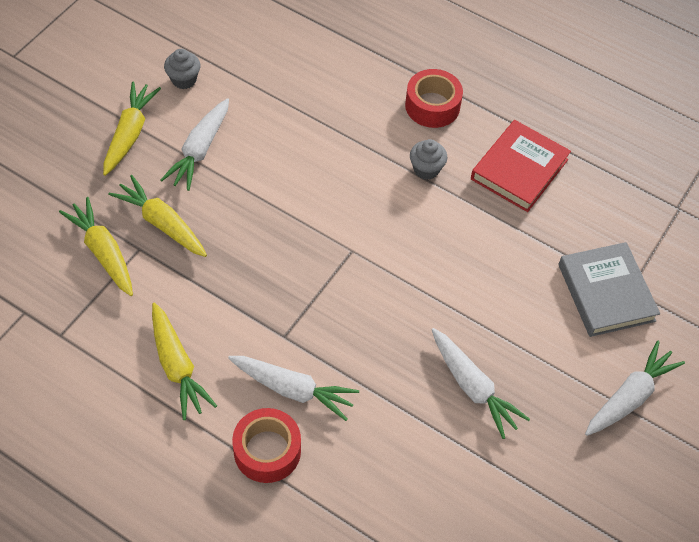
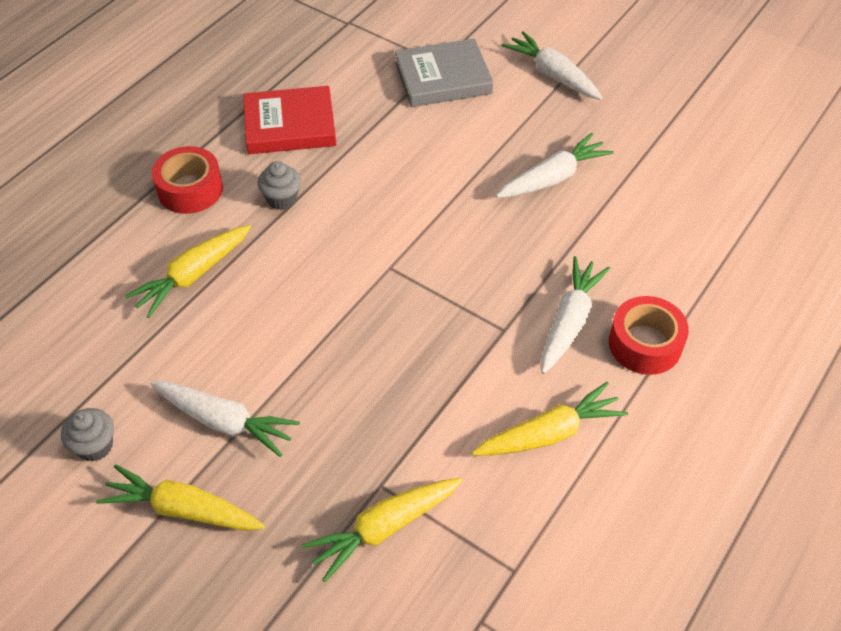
camera: 85 degrees left, 5 degrees down
(162, 223) = (341, 460): yellow carrot -> yellow carrot (193, 275)
(519, 169) = (290, 125): red book -> red book turned 45 degrees counterclockwise

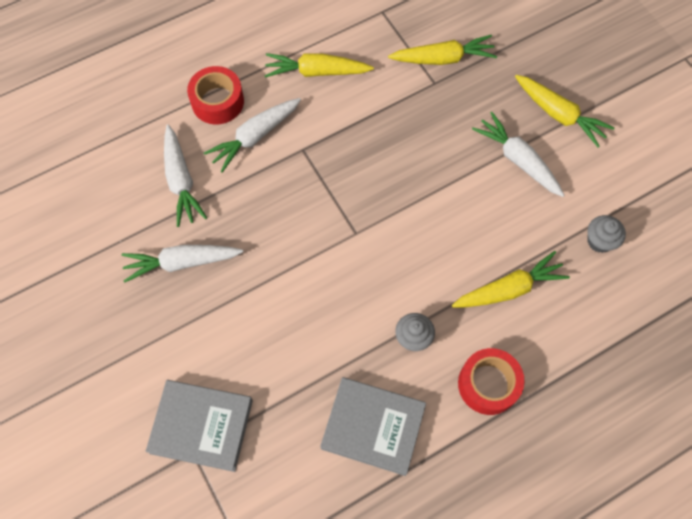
camera: 155 degrees left, 15 degrees up
(95, 446) = (608, 177): grey cupcake -> grey cupcake (599, 241)
(290, 125) = (373, 427): red book -> grey book
(553, 75) = (99, 382): white carrot -> white carrot (181, 180)

